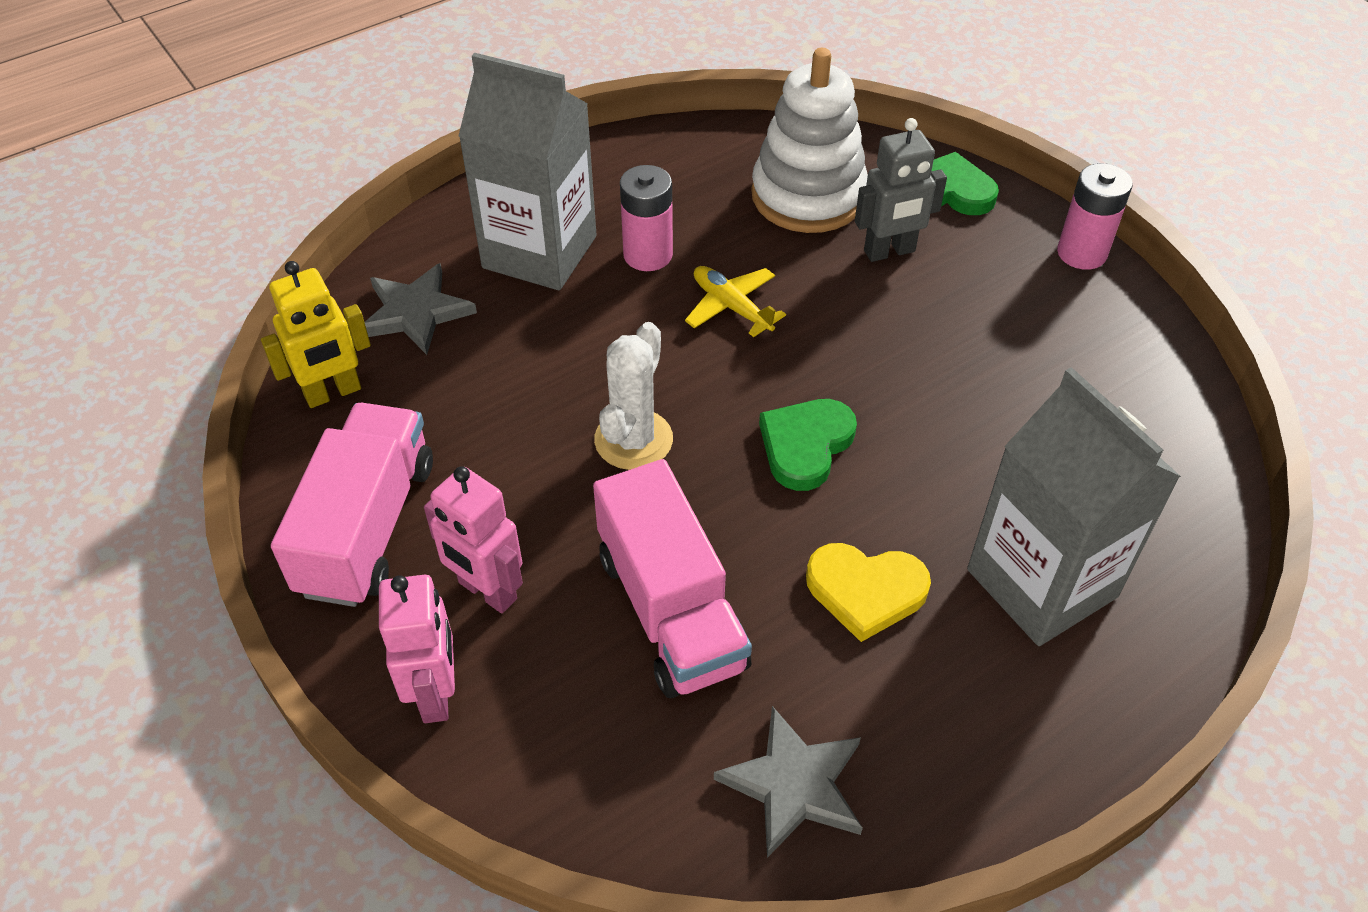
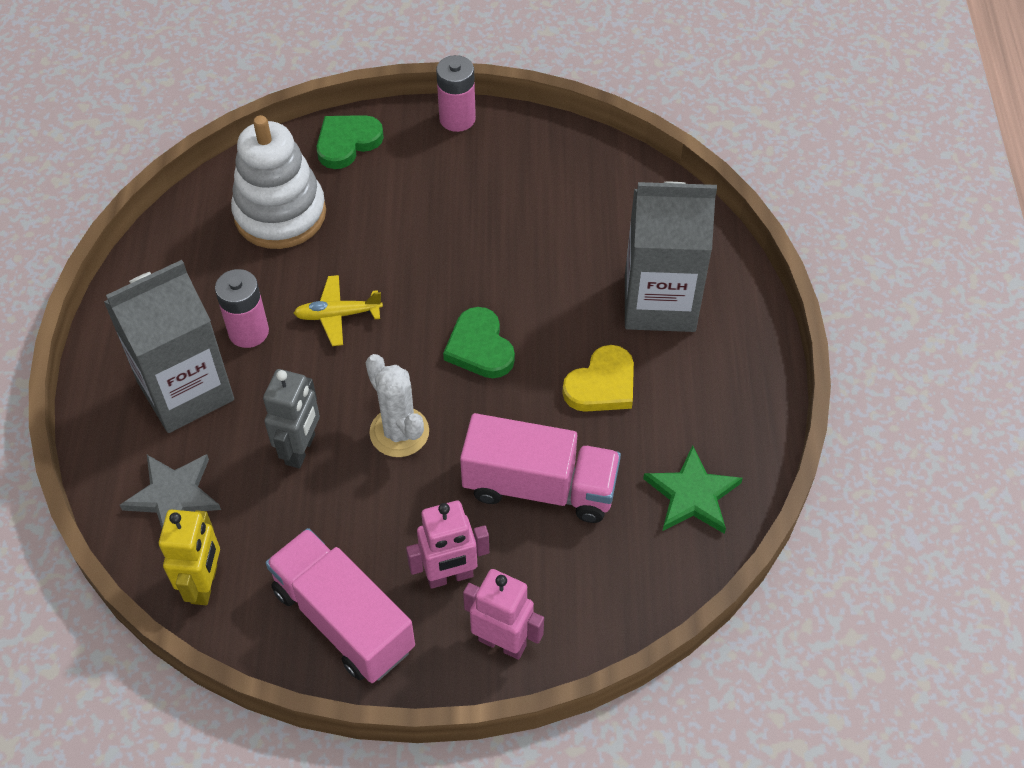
camera: 55 degrees left, 5 degrees up
(794, 784) = (692, 495): grey star -> green star
(889, 252) = (369, 206): grey robot -> grey robot (301, 449)

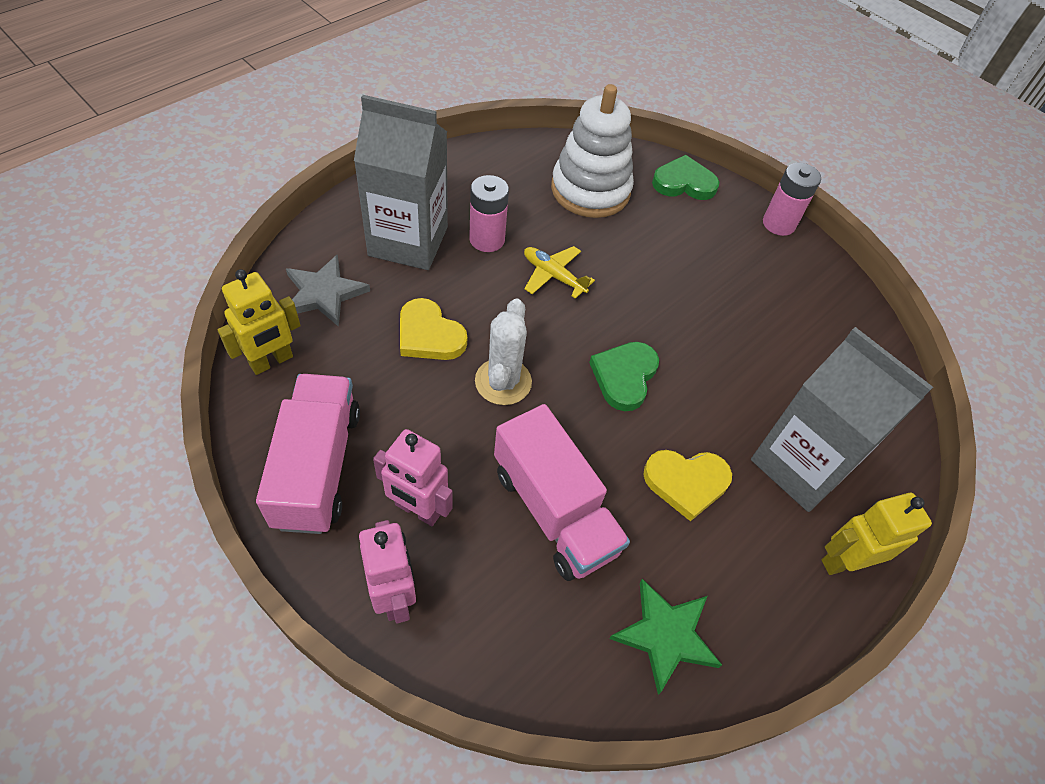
camera: 40 degrees right, 0 degrees up
(301, 449) = (429, 335): grey robot -> yellow heart
(746, 344) = (843, 561): none -> yellow robot

